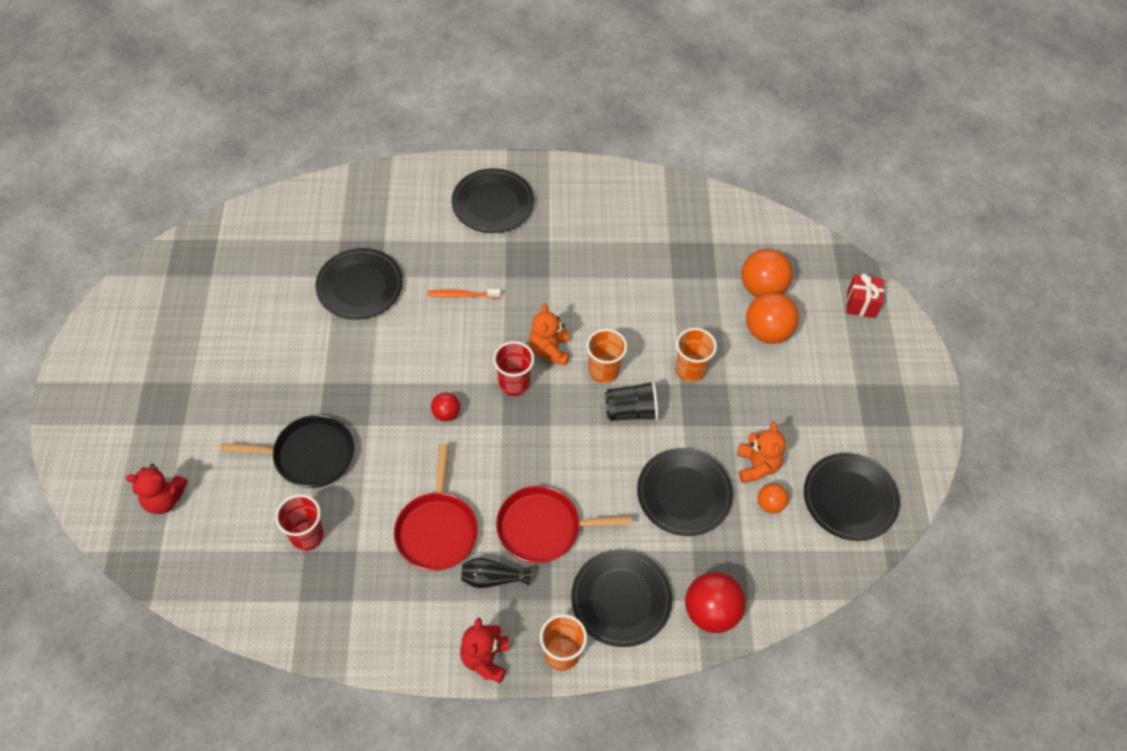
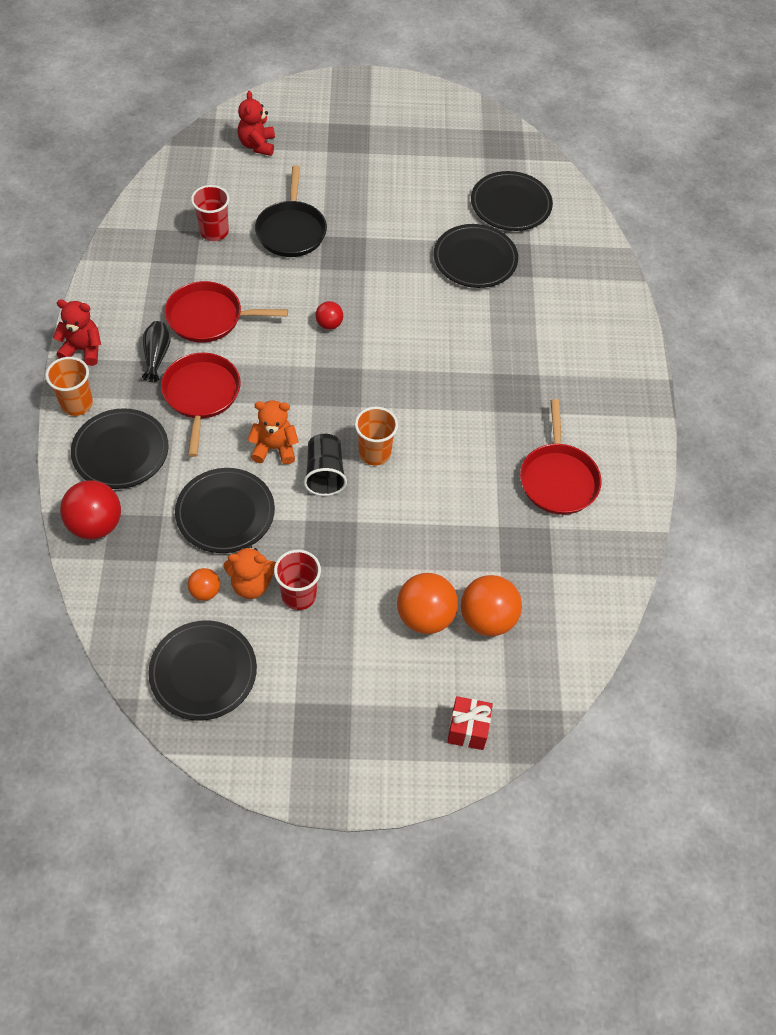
camera: 90 degrees right, 0 degrees up
(462, 295) = (467, 337): orange toothbrush -> none
(493, 204) = (589, 364): black plate -> black plate (510, 205)
(514, 383) = (361, 377): red cup -> red cup (299, 595)
(549, 350) = (401, 407): orange teddy bear -> orange teddy bear (274, 448)
(619, 234) = (558, 479): none -> red pan
(690, 370) = (374, 532): orange cup -> none

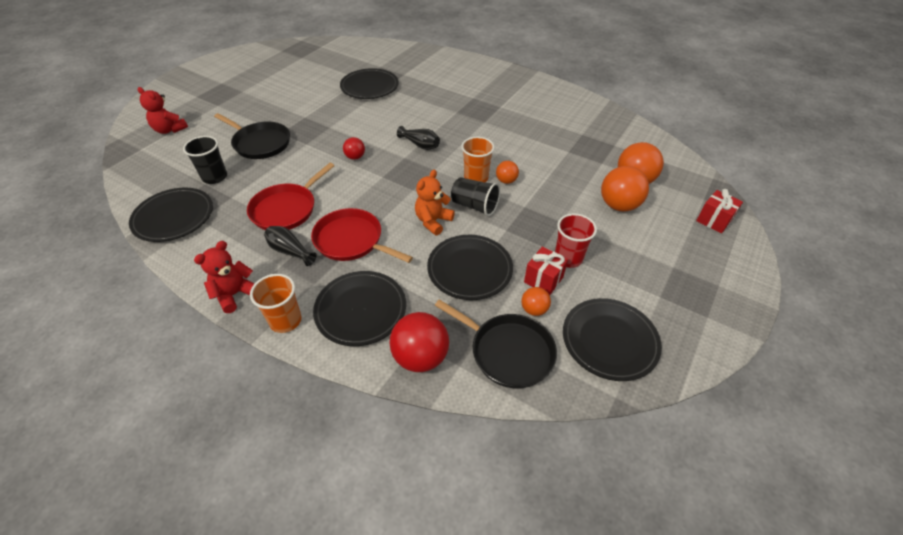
camera: 55 degrees left, 10 degrees down
(140, 590) = (508, 351): none -> black pan
(214, 232) = (215, 177): red cup -> black cup
(251, 584) = (543, 280): orange teddy bear -> red gift
(390, 484) = (506, 181): none -> orange ball
(396, 371) = (420, 145): none -> black vase
(510, 205) = (346, 62): black plate -> black plate (174, 217)
(558, 479) = (550, 119): red pan -> none

